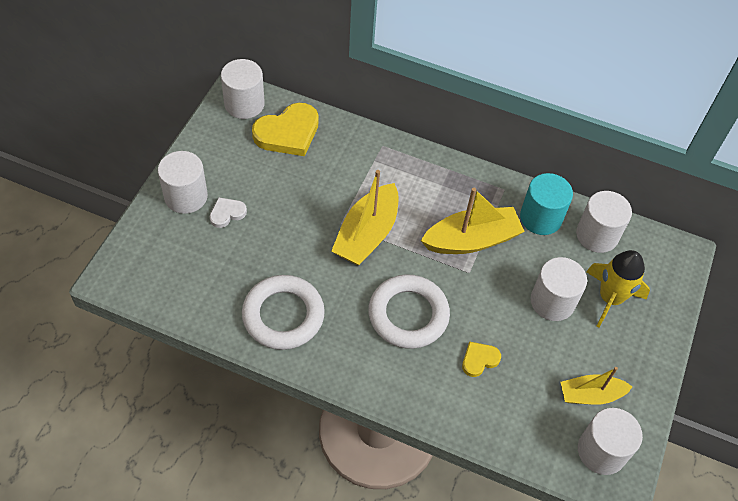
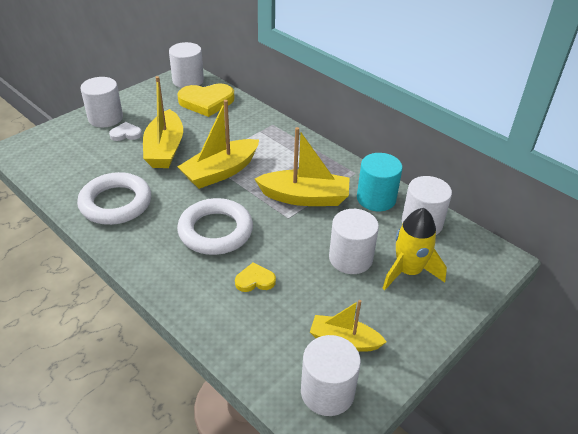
camera: 25 degrees right, 15 degrees down
(286, 222) = (165, 149): none -> yellow boat

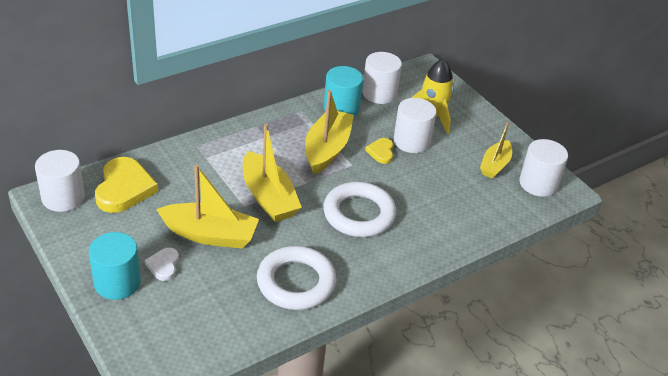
camera: 80 degrees left, 0 degrees up
(105, 118) = (117, 282): white cylinder -> turquoise cylinder
(255, 280) = (426, 200): yellow heart -> yellow heart (381, 152)

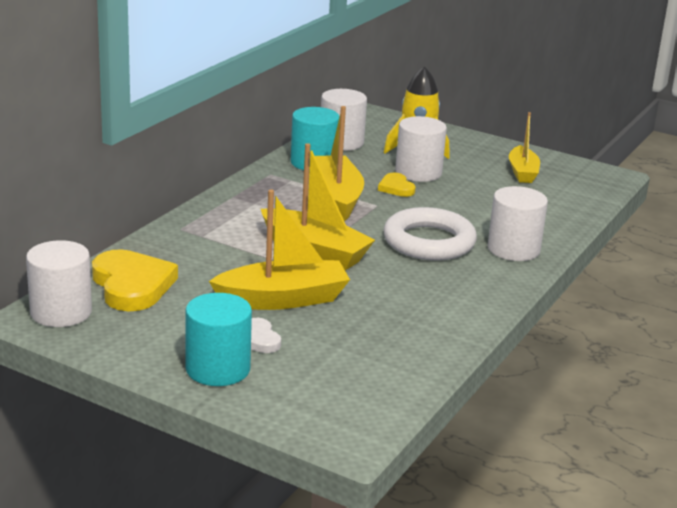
camera: 25 degrees left, 15 degrees down
(296, 282) = (425, 313): white ring -> none
(538, 183) = (579, 177): white cylinder -> white cylinder (513, 249)

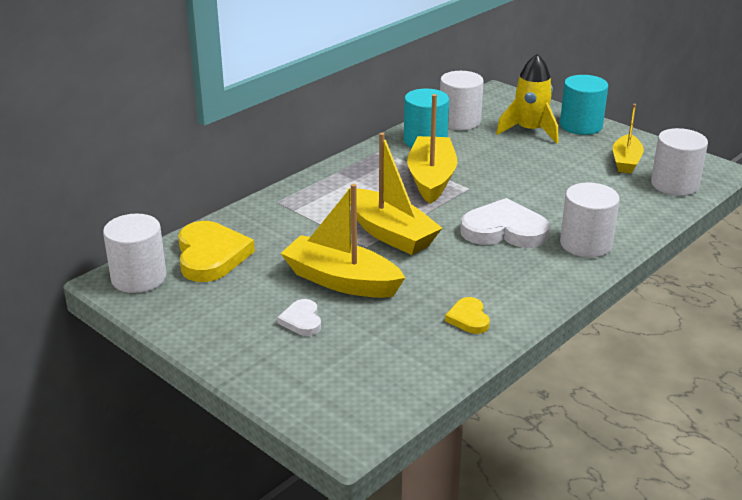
camera: 15 degrees right, 5 degrees up
(218, 369) = (253, 348): turquoise cylinder -> turquoise cylinder (581, 126)
(283, 299) = (341, 281): yellow boat -> yellow boat turned 150 degrees counterclockwise
(396, 188) = (494, 171): yellow heart -> yellow heart (468, 318)
(418, 172) = (522, 156): white cylinder -> white cylinder (674, 184)
(429, 242) = (504, 230): white ring -> white heart

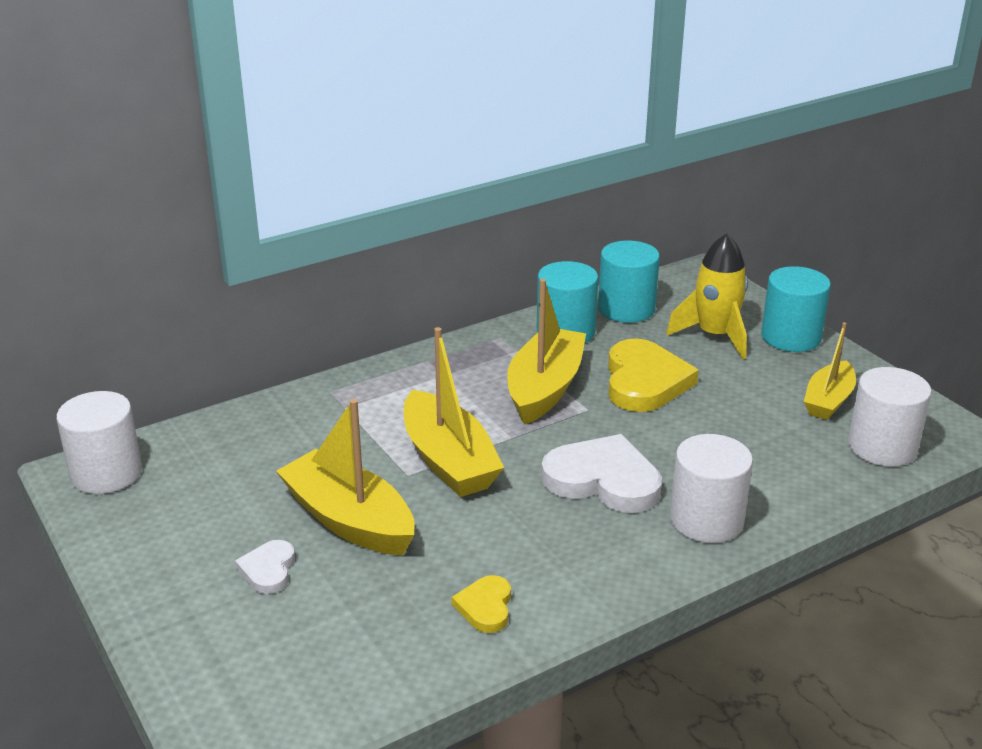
camera: 15 degrees right, 0 degrees up
(211, 256) = (208, 456): yellow heart -> yellow heart (644, 381)
(459, 121) = (626, 309): white cylinder -> turquoise cylinder

